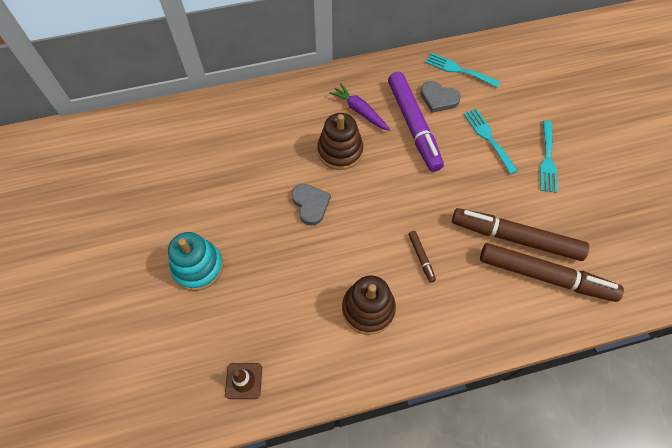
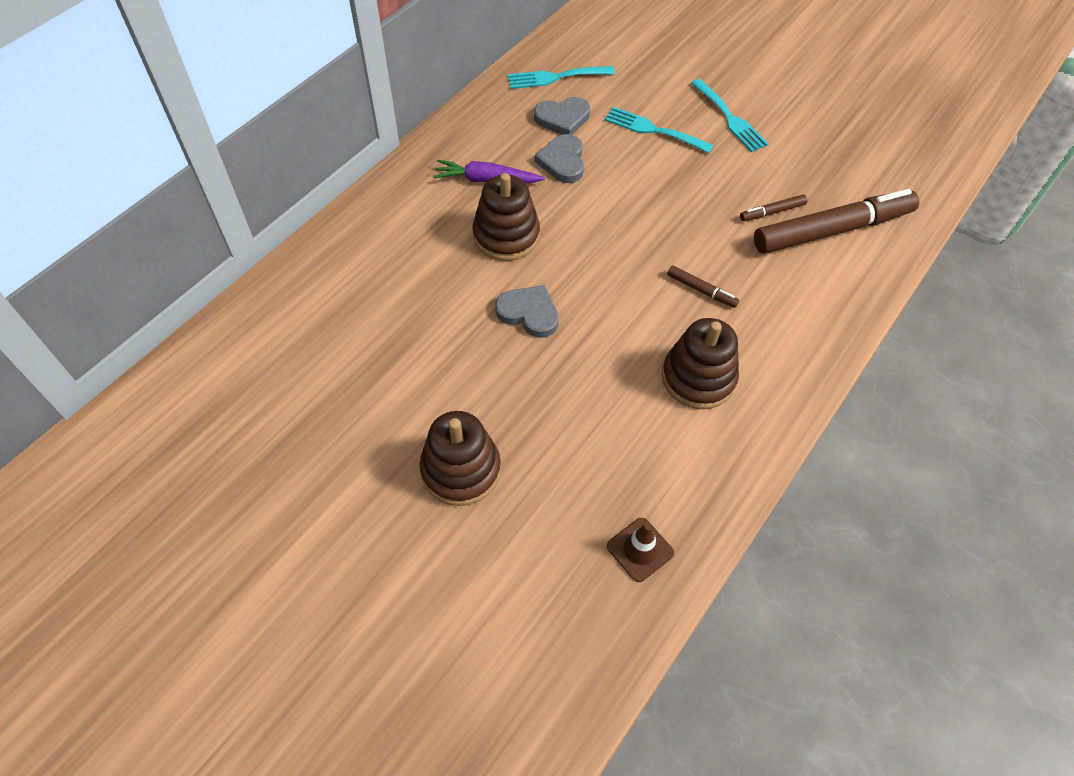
camera: 40 degrees left, 5 degrees down
(198, 267) = (461, 470): turquoise stacking toy -> brown stacking toy
(413, 125) = (562, 161): purple marker -> grey heart
(515, 238) = (772, 212): brown marker -> brown marker, size x0.42

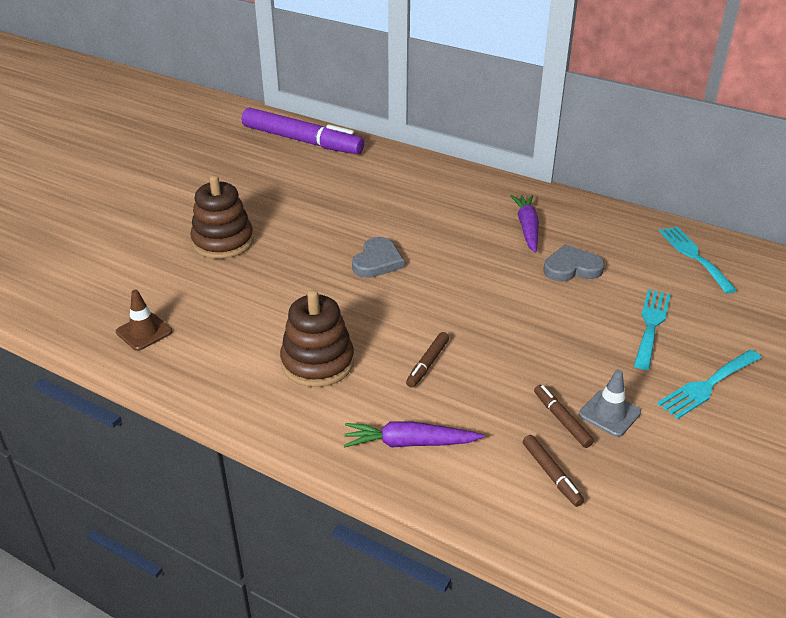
camera: 85 degrees right, 20 degrees down
(214, 373) = (302, 141): none -> purple marker
(506, 236) = (462, 243): brown stacking toy -> none
(562, 118) = (634, 264): grey heart -> none
(763, 182) = (609, 413): none -> grey traffic cone
(804, 316) = (409, 443): none -> purple carrot
(832, 230) = (551, 474): brown marker -> brown marker, size x0.42

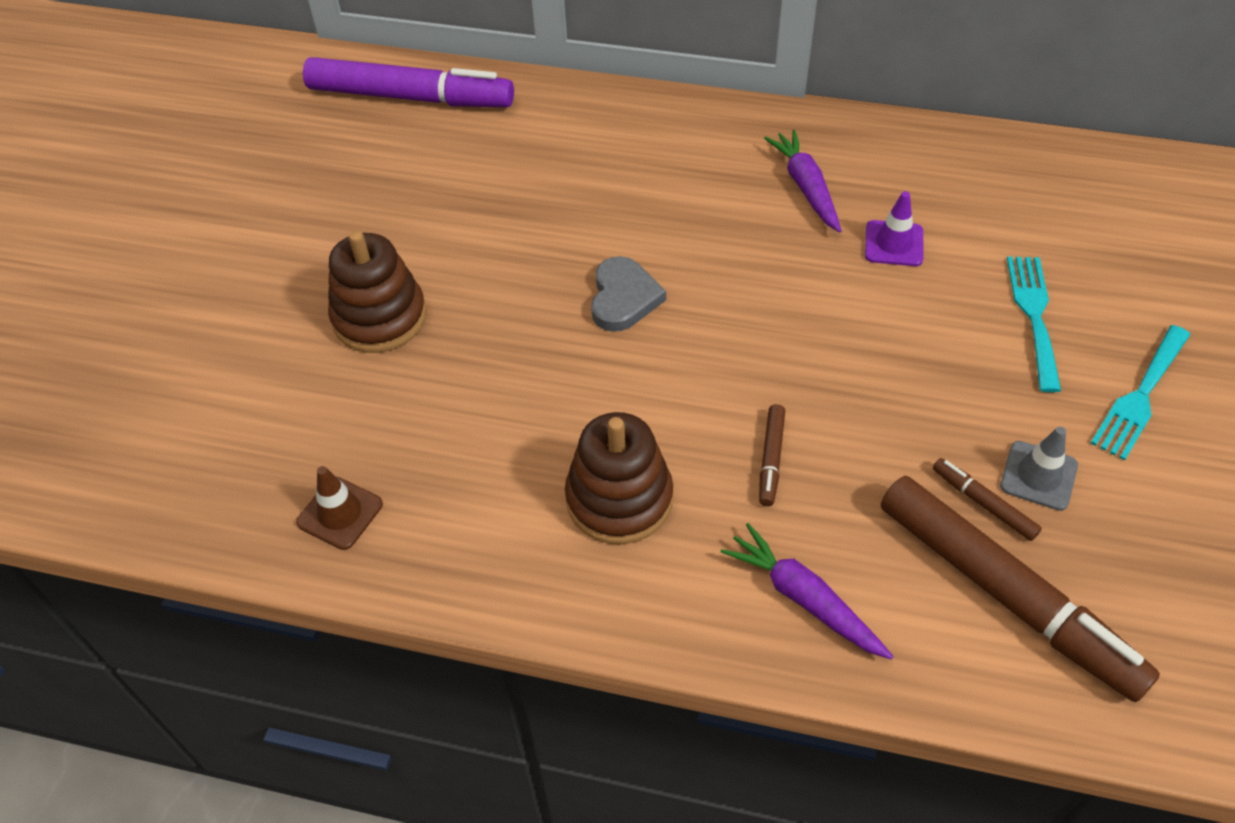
camera: 15 degrees left, 15 degrees up
(409, 443) = (804, 598): purple carrot -> purple carrot turned 60 degrees clockwise
(551, 474) = (1005, 594): brown marker -> brown marker, size x2.40
(571, 268) = (894, 244): grey heart -> purple traffic cone
(694, 256) = (1043, 184): turquoise fork -> none

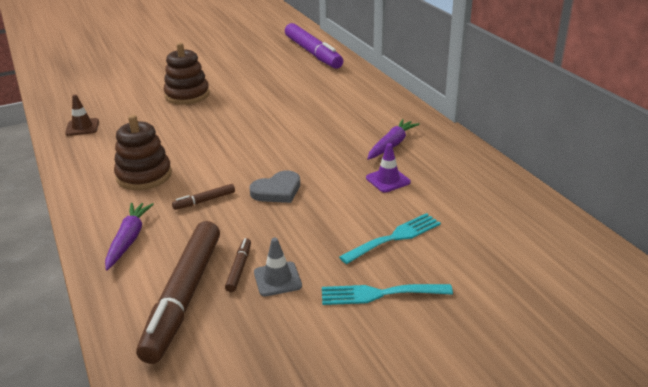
camera: 50 degrees right, 20 degrees down
(623, 298) = (260, 133): grey heart -> grey heart (277, 191)

